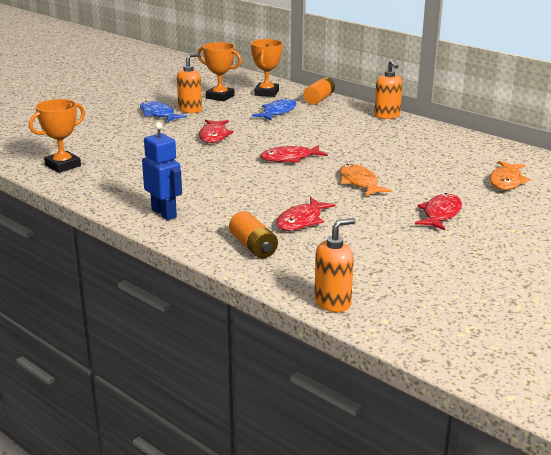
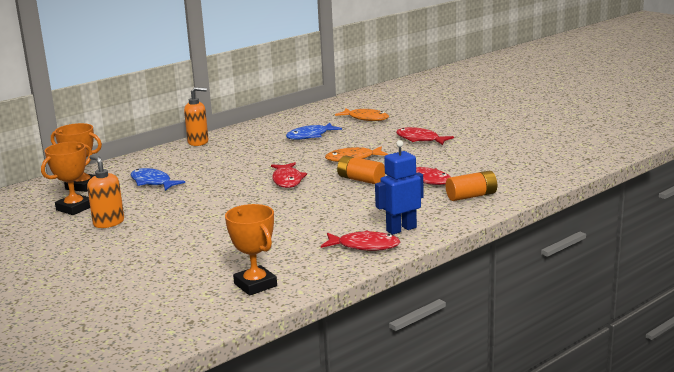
camera: 80 degrees left, 5 degrees down
(158, 114) = (111, 239): blue fish -> blue fish (310, 136)
(214, 136) = (206, 210): red fish -> red fish (364, 246)
(319, 99) = (126, 164): orange battery -> orange battery (361, 180)
(333, 303) = (558, 175): orange soap dispenser -> none

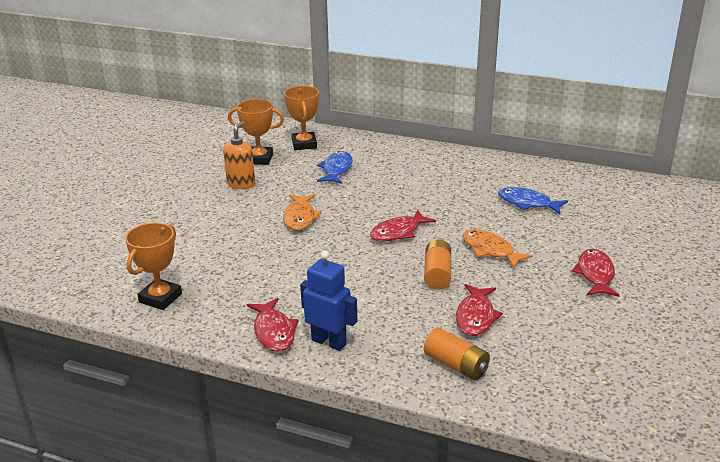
camera: 60 degrees right, 10 degrees up
(198, 142) = (448, 153): orange soap dispenser -> none
(366, 118) = (619, 217): orange fish -> orange fish (300, 217)

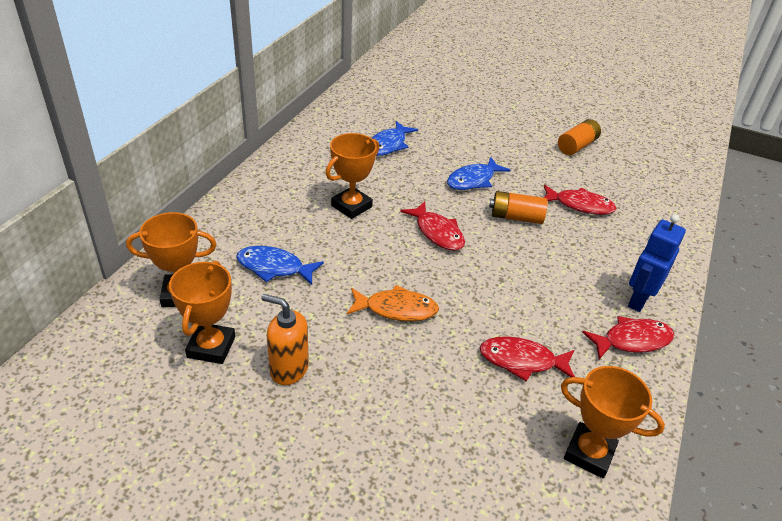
camera: 90 degrees left, 10 degrees up
(420, 192) = (351, 206): none -> orange trophy
(456, 365) = (649, 226): orange battery -> orange battery (577, 146)
(490, 250) = (473, 180): orange fish -> blue fish
(595, 274) = (510, 136): red fish -> red fish (522, 361)

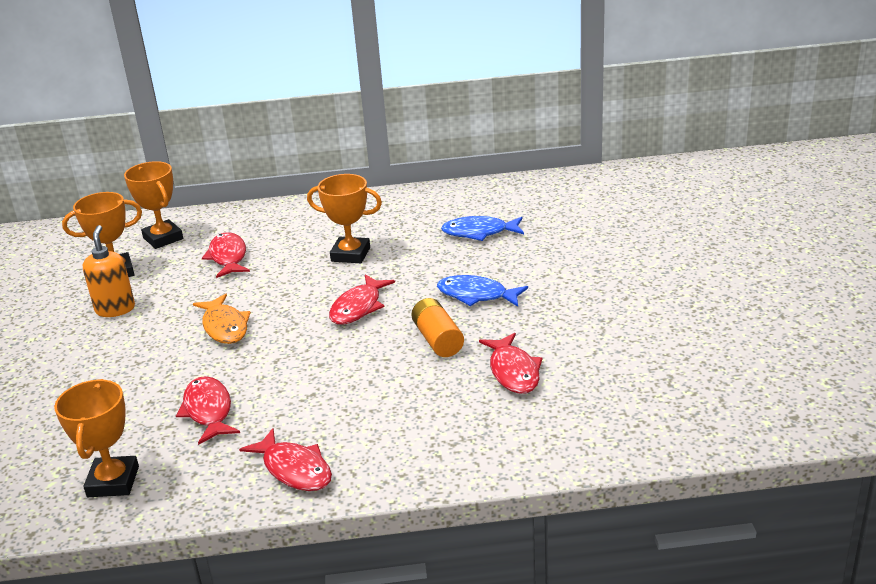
camera: 65 degrees right, 10 degrees down
(274, 267) = (228, 257): blue fish -> red fish
(577, 146) = (648, 333): orange battery -> none
(638, 299) = (370, 457): blue robot -> none

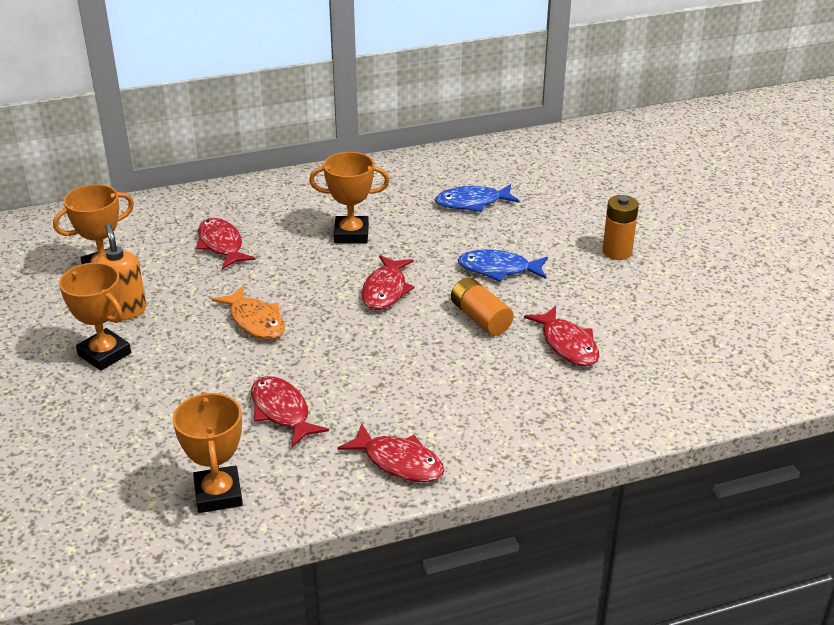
camera: 15 degrees left, 5 degrees up
(163, 238) = (138, 228): orange trophy -> orange trophy (104, 354)
(604, 286) = (617, 252): none -> orange battery

